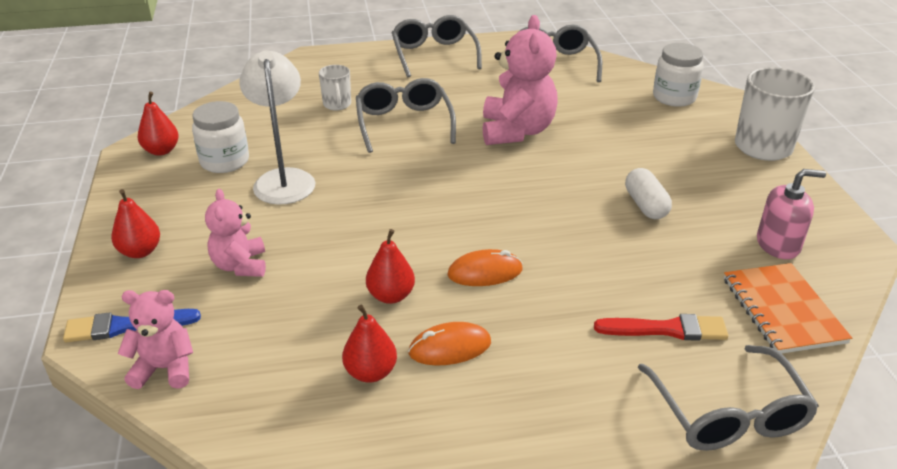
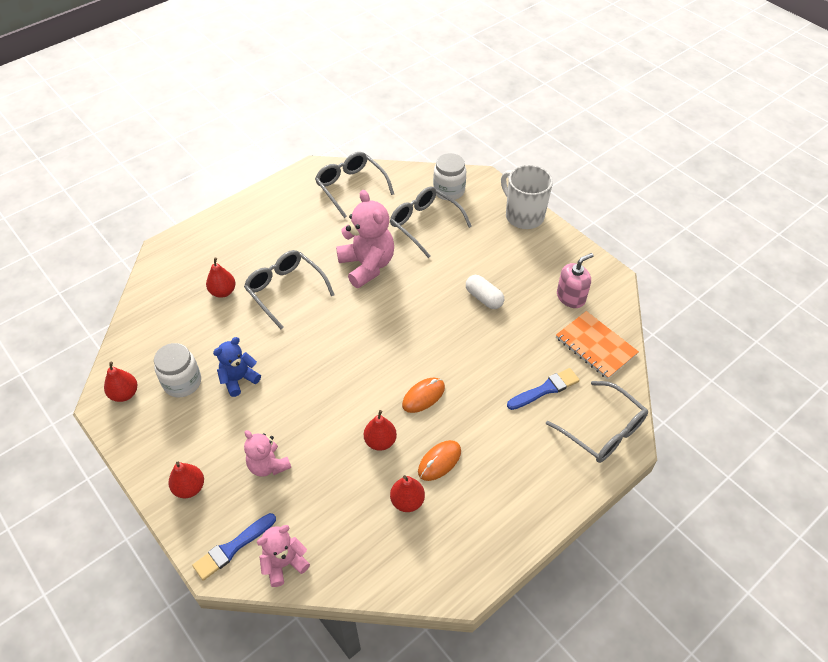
camera: 30 degrees left, 15 degrees up
(283, 179) = (239, 379): white lamp -> blue teddy bear
(337, 105) = (223, 292): white mug -> red pear
(434, 55) = (258, 210): grey glasses -> grey glasses (425, 224)
(666, 329) = (545, 389): red brush -> blue brush

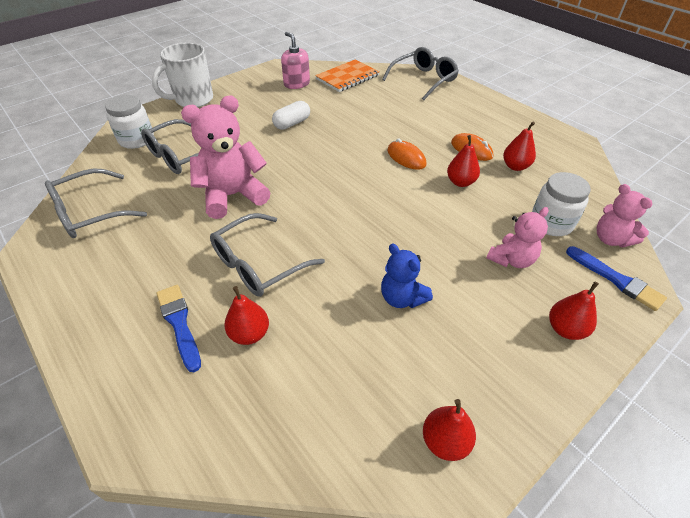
camera: 90 degrees left, 5 degrees down
(182, 382) = (414, 362): white jar -> white jar (551, 223)
(545, 389) = (390, 99): blue brush -> blue brush (179, 323)

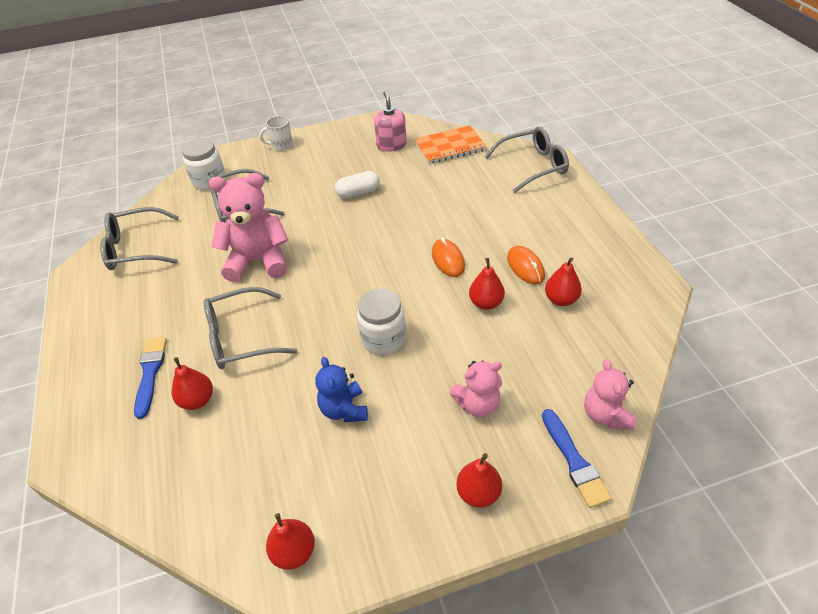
camera: 25 degrees right, 0 degrees up
(193, 100) = (281, 145): white mug -> white mug, size x0.54
(551, 223) = (551, 377): white jar -> white jar (383, 338)

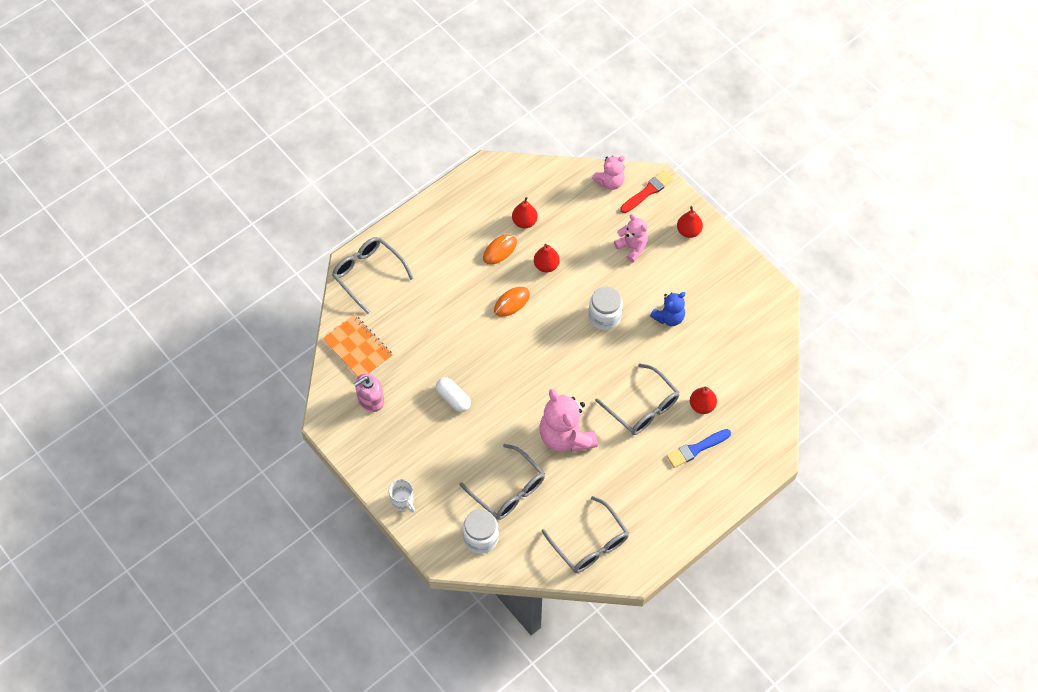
camera: 115 degrees left, 15 degrees up
(294, 551) = (762, 304): red pear -> none
(574, 461) = (648, 191): blue brush -> red brush

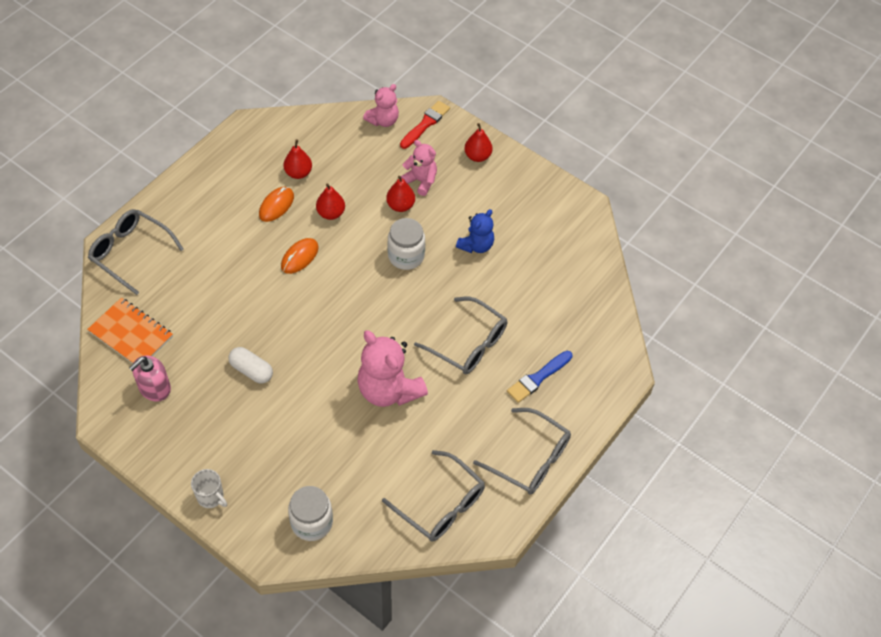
camera: 15 degrees left, 5 degrees down
(508, 489) = (334, 461): grey glasses -> grey glasses (530, 459)
(702, 405) = (533, 331): red pear -> red pear (400, 205)

